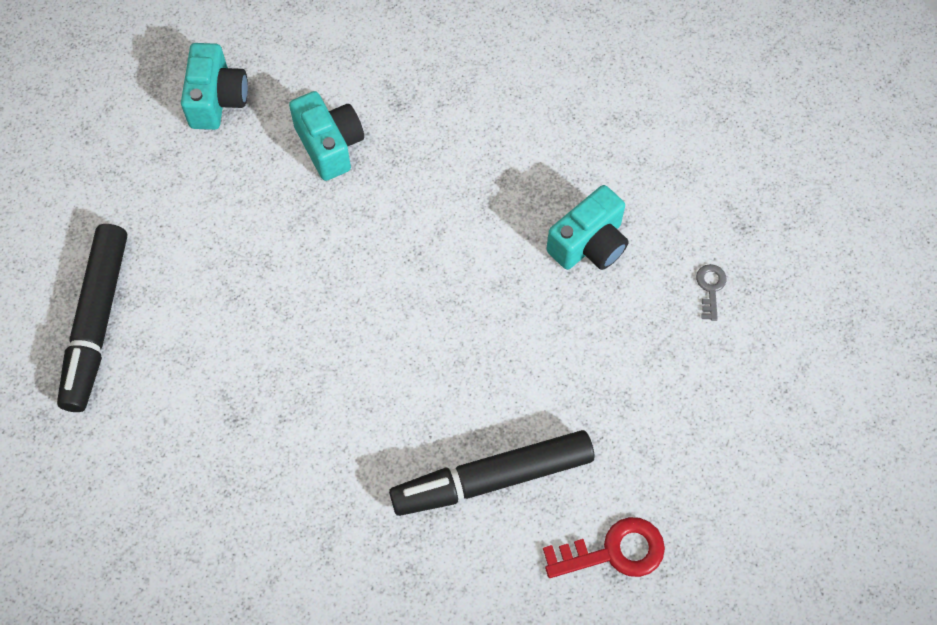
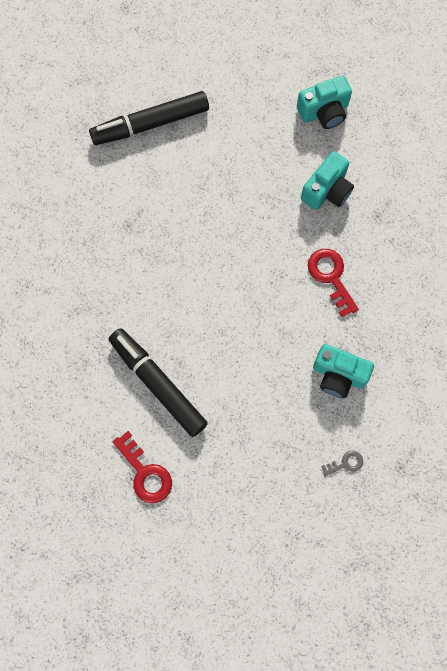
camera: 65 degrees right, 10 degrees up
(452, 194) = (331, 277): none -> red key

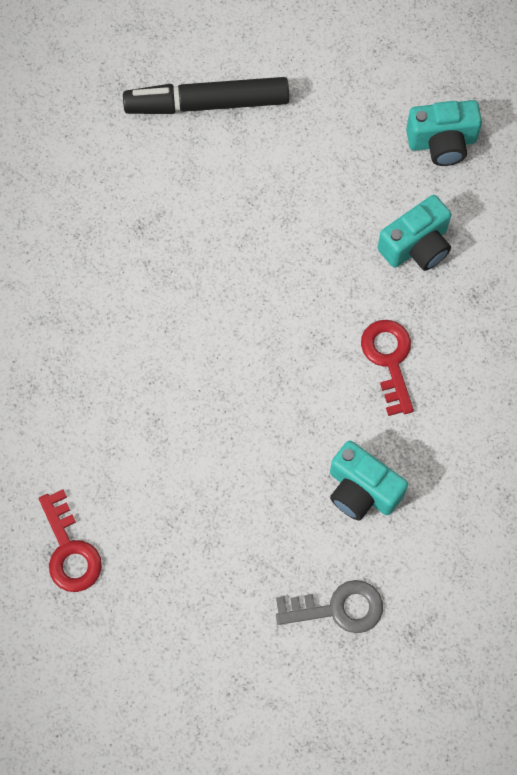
camera: 15 degrees right, 5 degrees down
(158, 384) = (120, 441): black marker -> none
(345, 463) = (338, 608): grey key -> grey key, size x1.81

